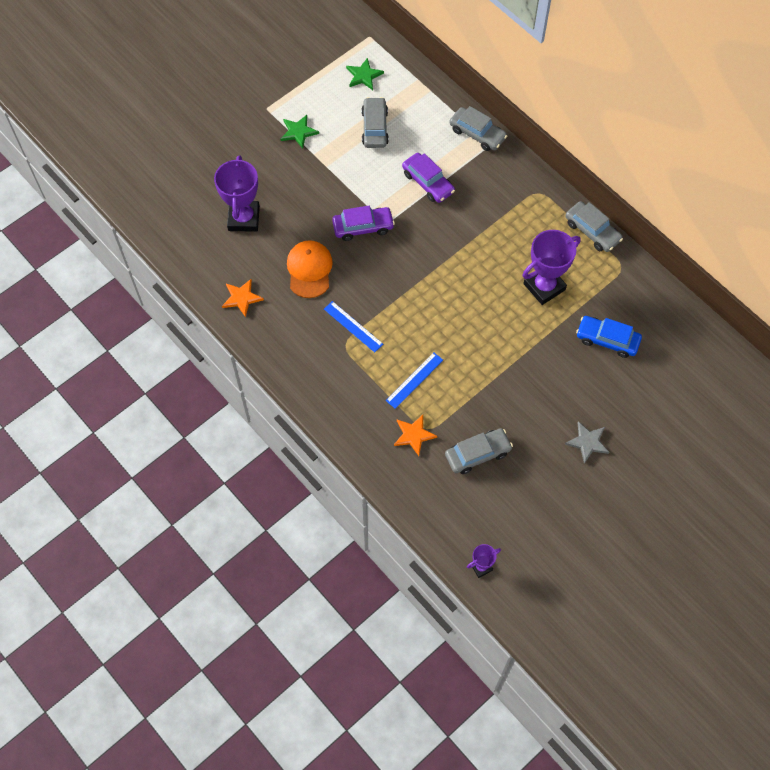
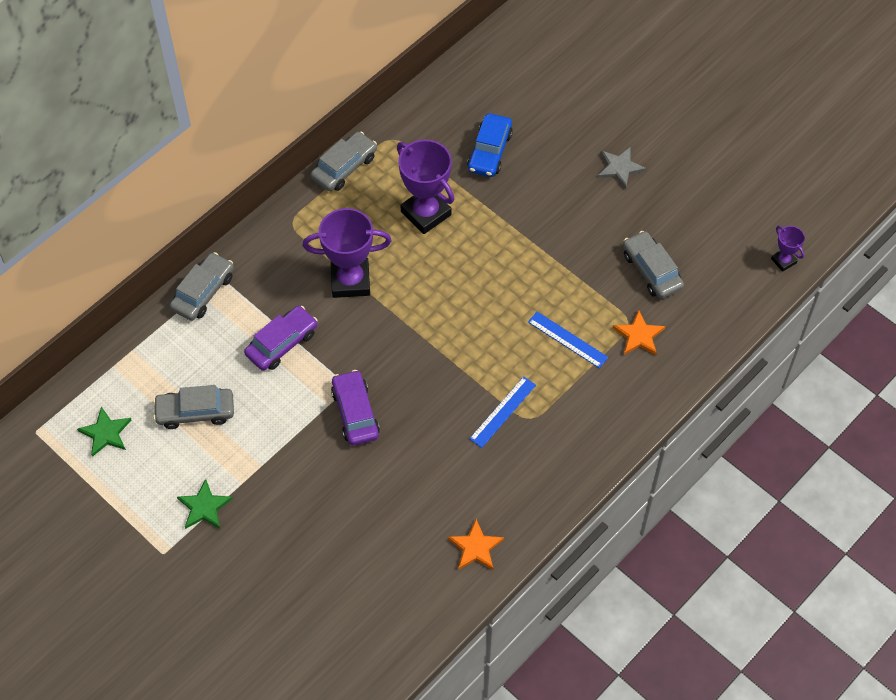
camera: 95 degrees left, 5 degrees down
(244, 218) = (351, 560): purple trophy -> purple trophy (350, 281)
(309, 270) = (425, 470): orange cap -> none

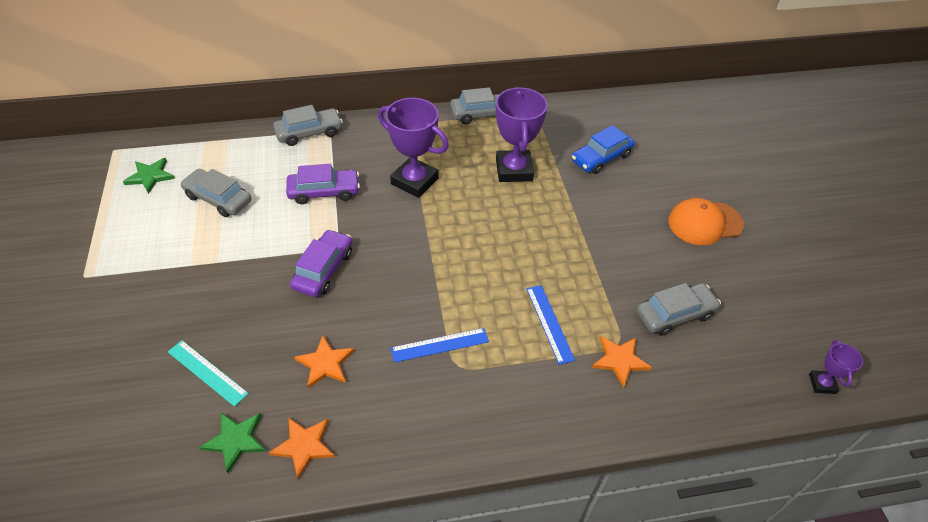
camera: 35 degrees right, 10 degrees down
(204, 507) = (148, 264): green star -> green star (236, 440)
(352, 550) = (207, 372): none -> turquoise ruler
(432, 483) = (325, 363): none -> orange star
(619, 168) = (704, 223): grey star -> orange cap
(651, 270) = (675, 314): grey car -> grey car turned 60 degrees clockwise

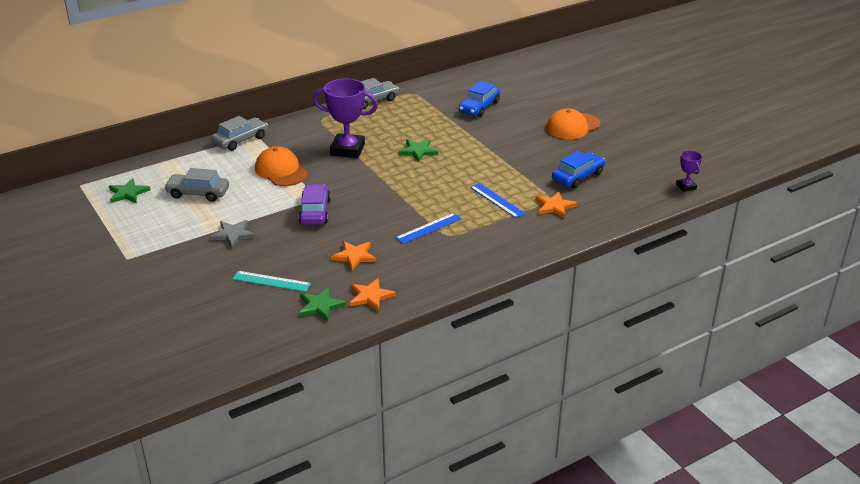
camera: 20 degrees left, 15 degrees down
(214, 277) = (233, 234): none -> grey star
(324, 192) = (281, 171): purple car -> orange cap
(493, 208) = (418, 151): none -> green star
(514, 170) = (419, 127): purple trophy -> none
(675, 314) = (578, 176): grey car -> blue car

